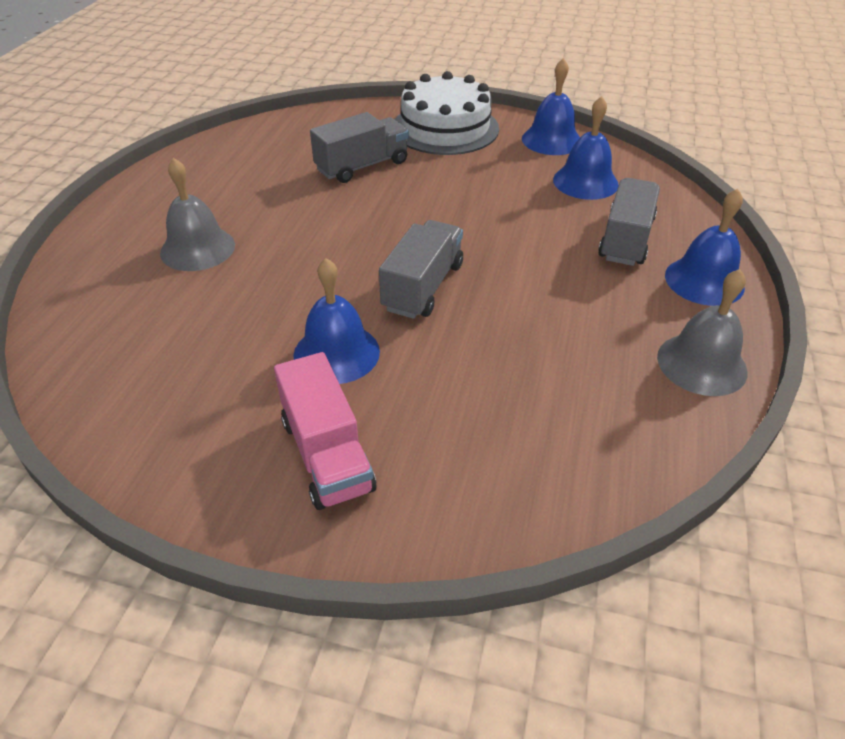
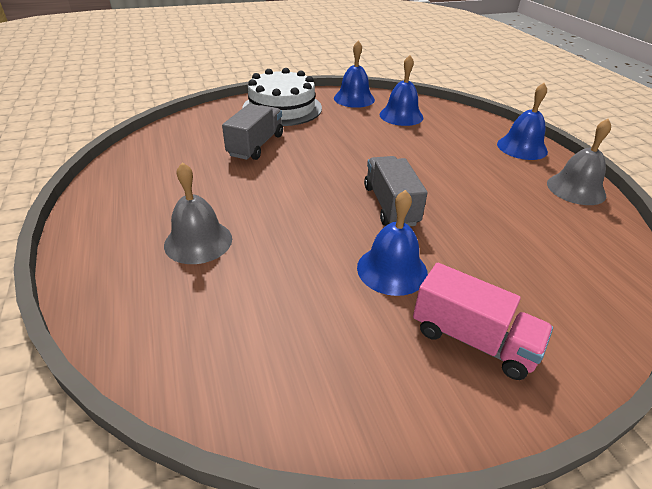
camera: 35 degrees left, 5 degrees down
(626, 239) = (460, 139): grey truck -> none

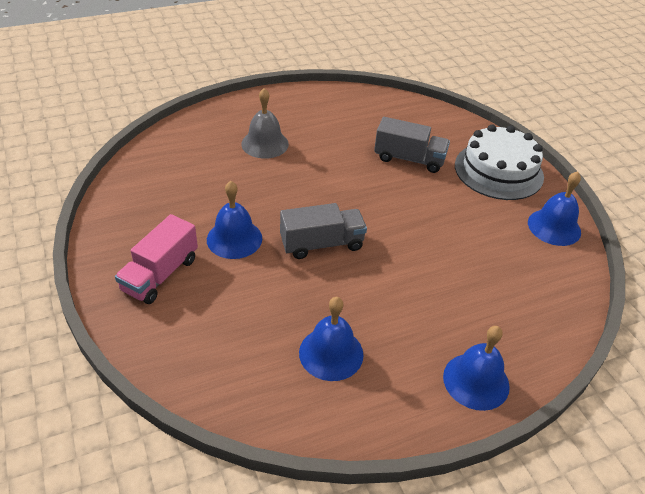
camera: 85 degrees right, 5 degrees up
(401, 116) = (523, 267): blue bell -> blue bell (331, 353)
(576, 189) = (380, 412): grey bell -> none

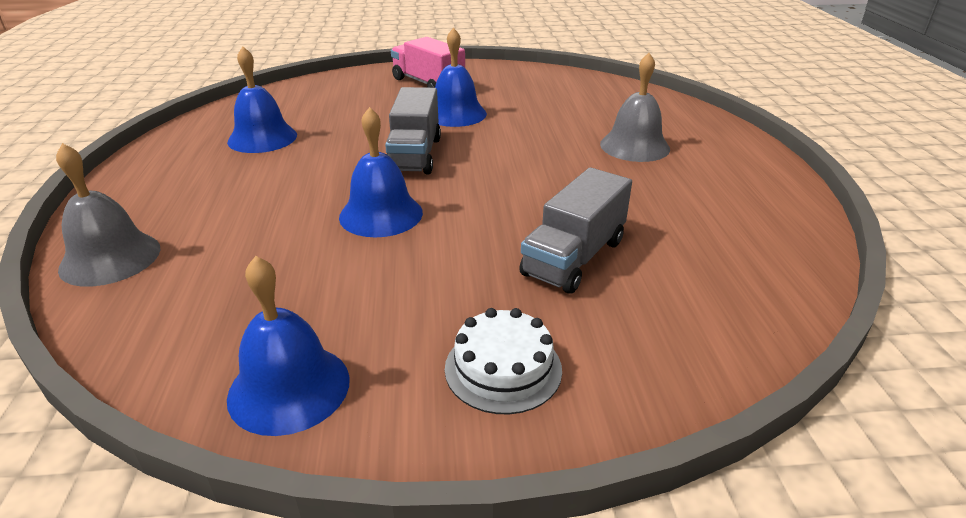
camera: 110 degrees right, 10 degrees down
(476, 381) = (131, 205): blue bell -> blue bell (381, 214)
(498, 171) = (503, 368): white cake -> white cake, size x0.55
(531, 349) = (110, 258): none -> grey bell

